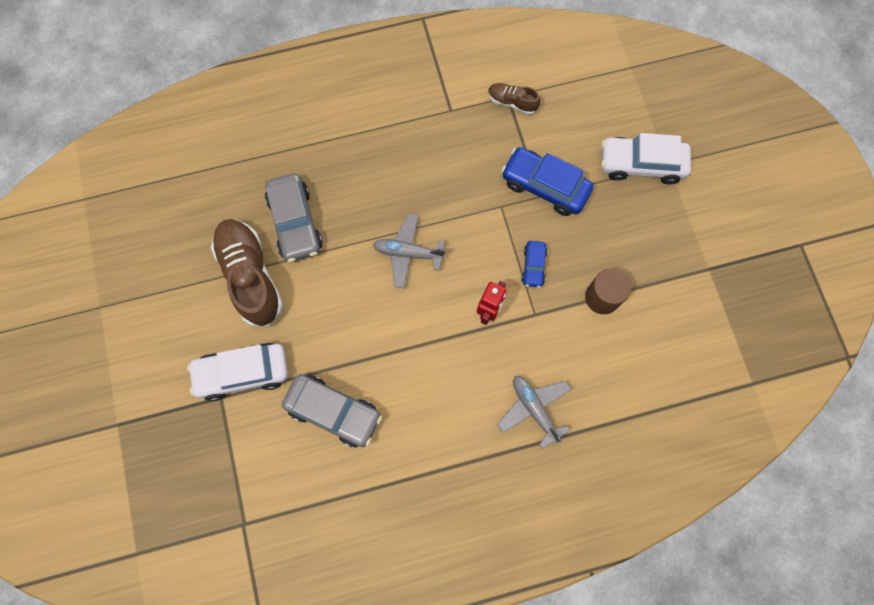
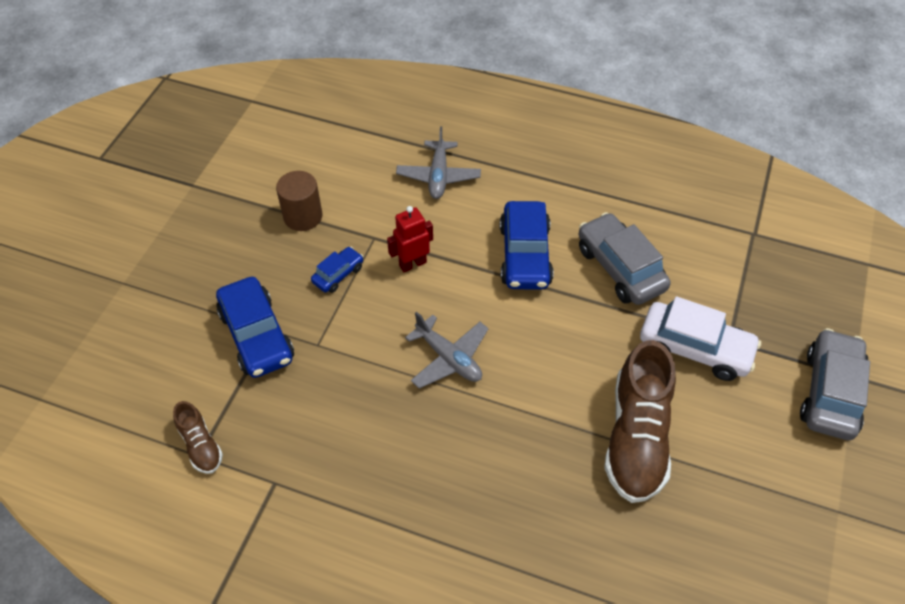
camera: 145 degrees left, 20 degrees down
(295, 223) = (550, 465): grey car -> grey car (830, 392)
(413, 375) = (525, 255): none -> blue car
(641, 165) = (147, 298): white car -> none

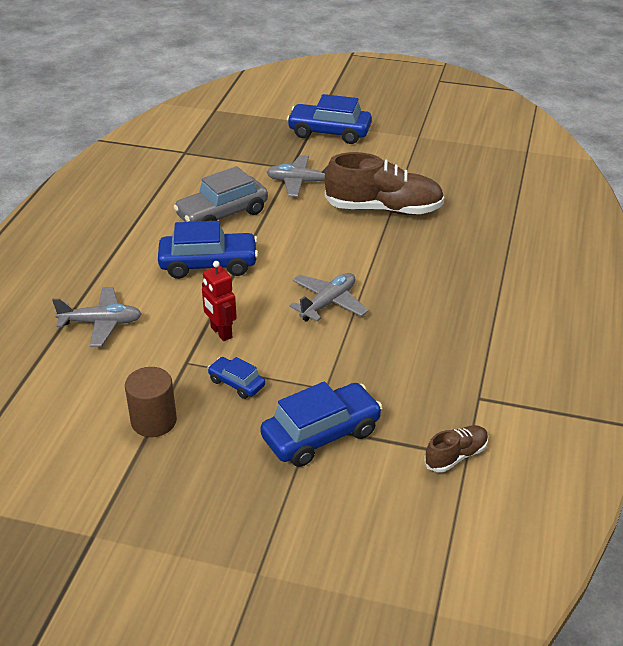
camera: 95 degrees left, 15 degrees down
(695, 348) = (300, 182): white car -> grey plane
(830, 392) = (329, 132): grey car -> blue car

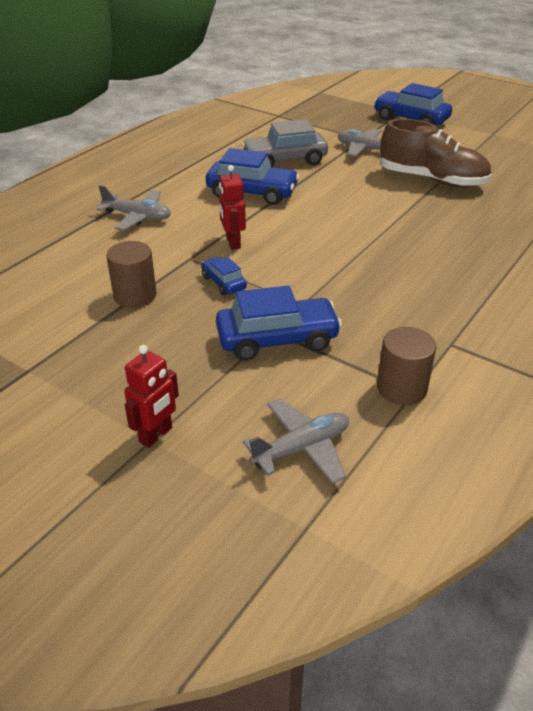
camera: 20 degrees right, 0 degrees up
(260, 567) = (156, 435): none -> red robot
(328, 303) = (342, 239): grey plane -> grey plane (302, 448)
(456, 456) = (401, 388): brown shoe -> brown cylinder

